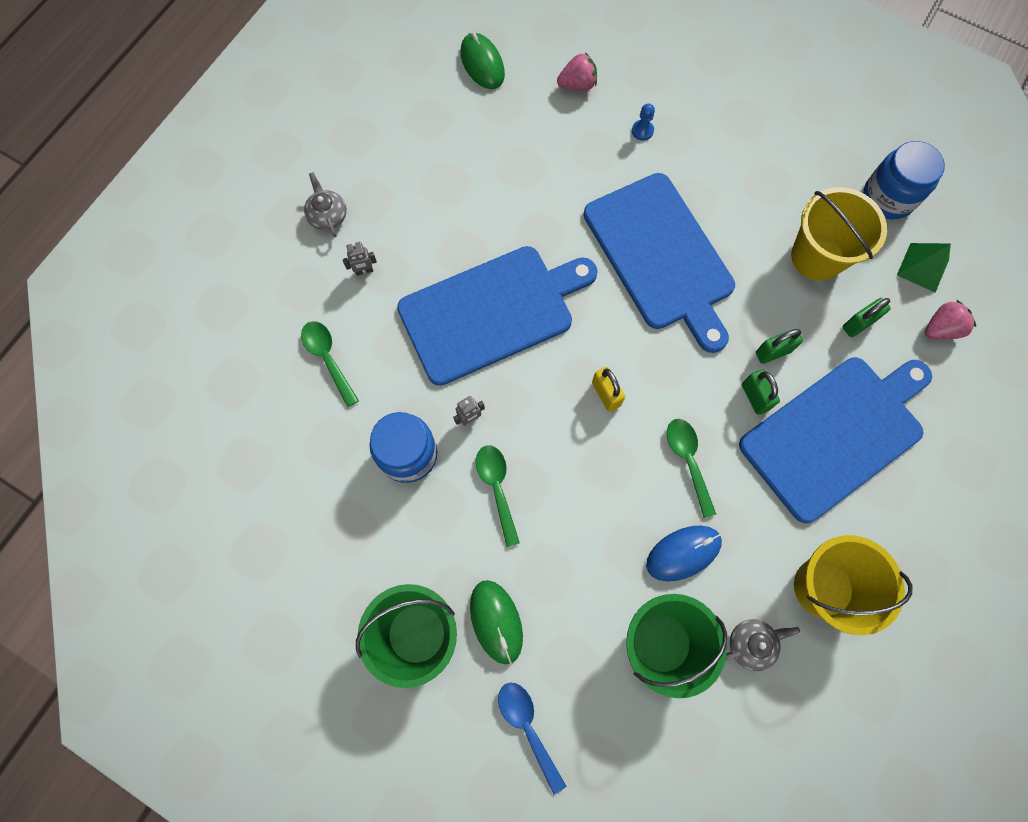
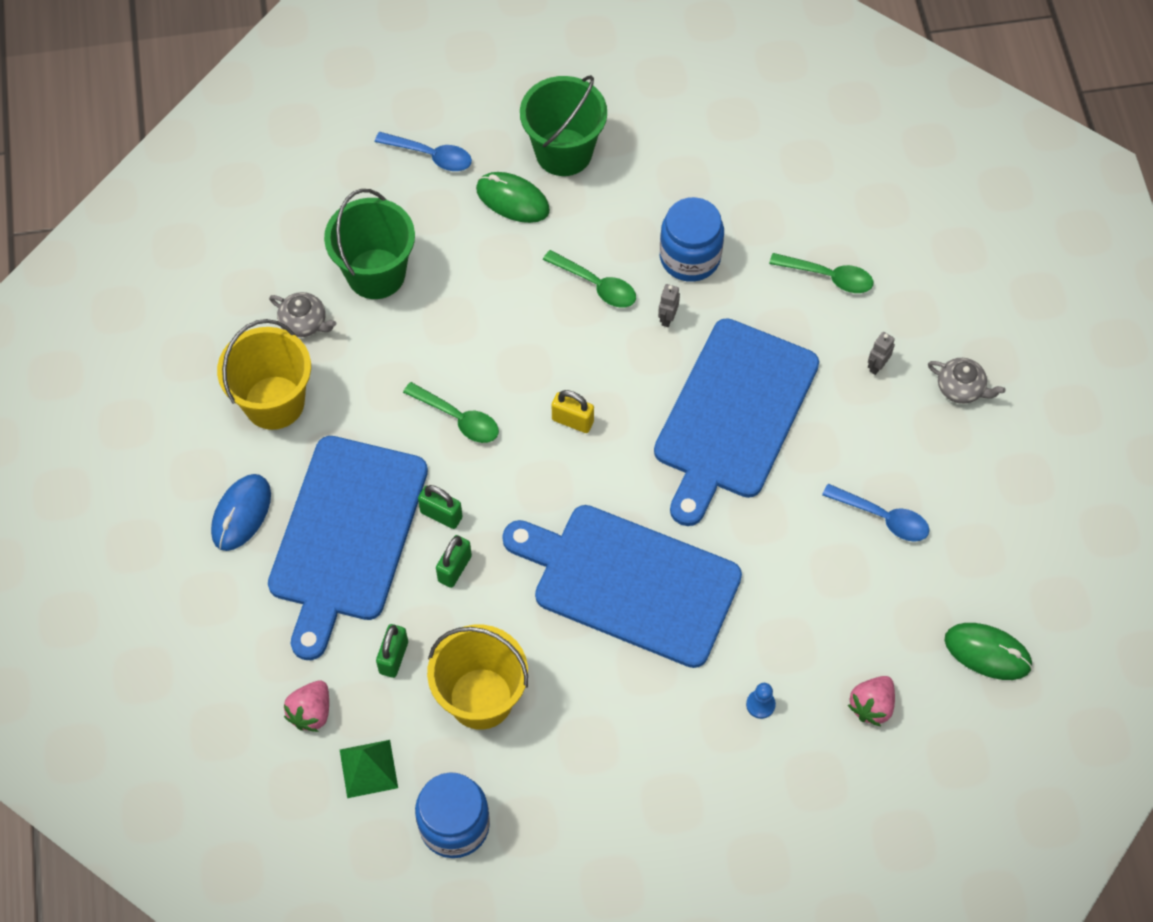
camera: 140 degrees right, 10 degrees down
(463, 176) = (883, 518): none -> blue spoon
(683, 553) = (407, 346): blue mouse -> blue mouse (241, 514)
(751, 643) = (304, 322): grey teapot -> grey teapot turned 90 degrees counterclockwise

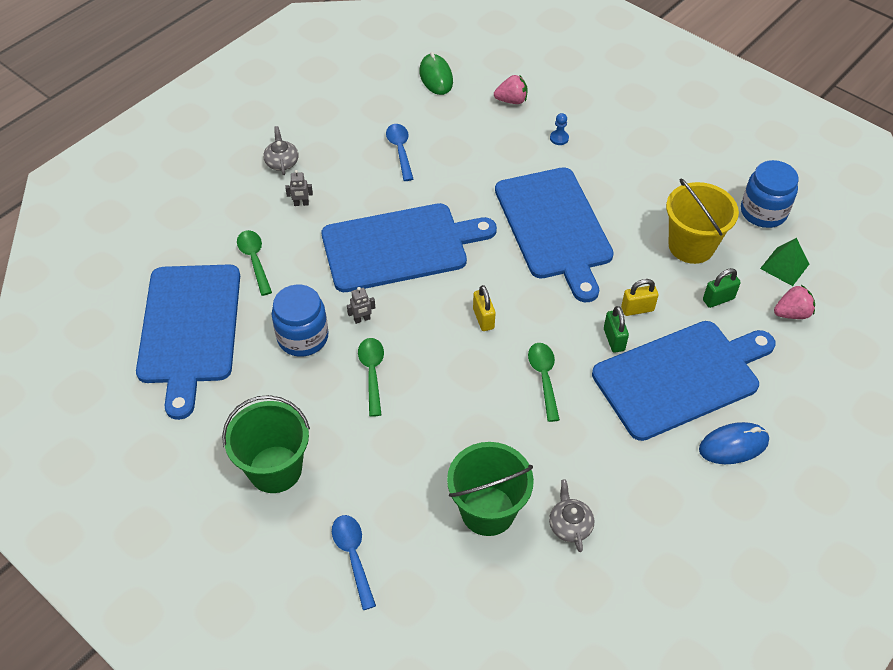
camera: 130 degrees left, 10 degrees down
(274, 402) = (645, 492): yellow bucket -> none
(454, 568) = (637, 309): green padlock -> yellow padlock
(512, 200) = (346, 471): green mouse -> none
(782, 176) = (189, 329): none -> blue cutting board

